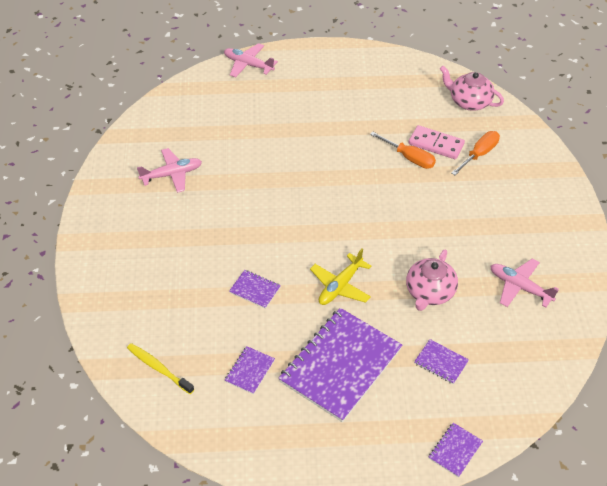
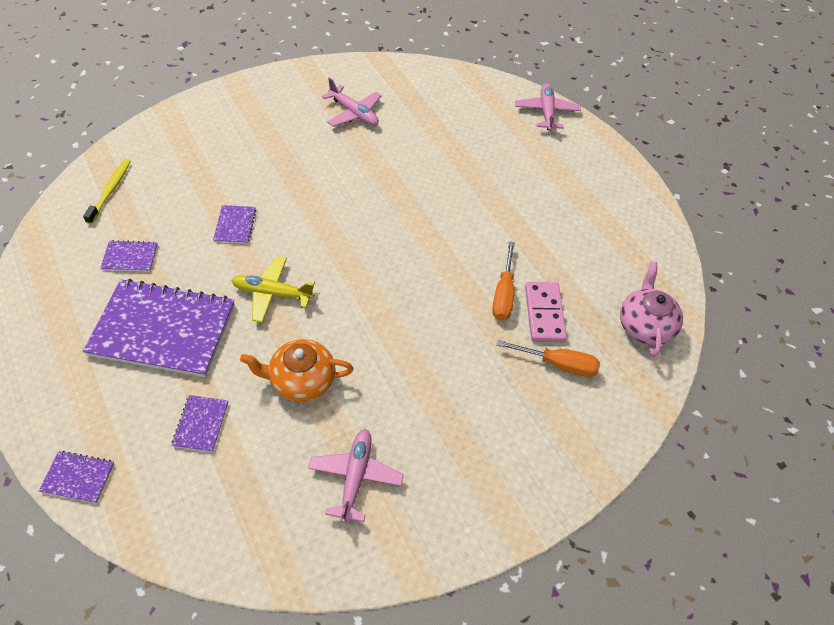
camera: 60 degrees right, 5 degrees up
(429, 292) = (301, 380): pink teapot -> orange teapot

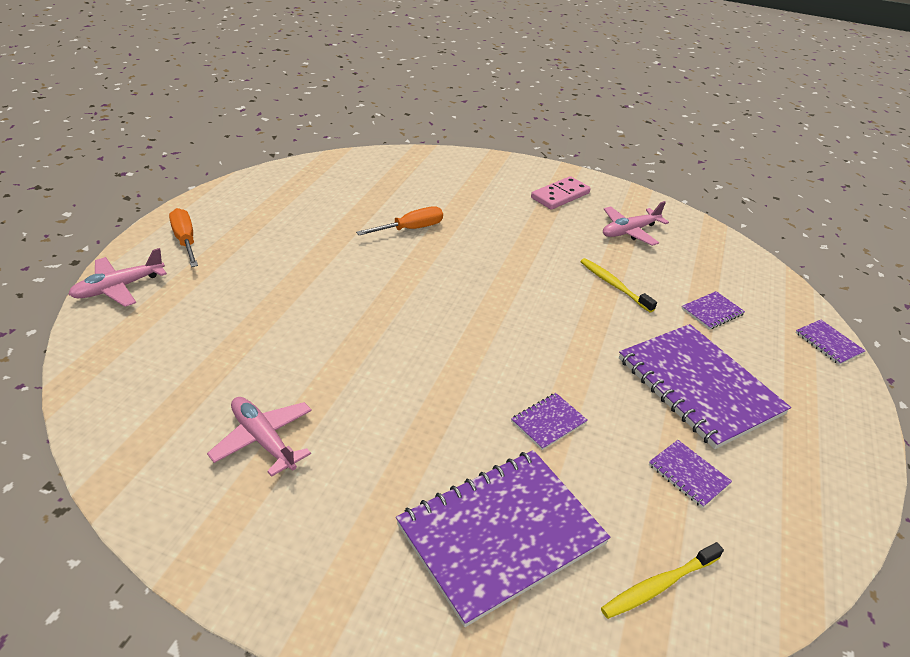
camera: 130 degrees left, 15 degrees down
(202, 158) = (501, 534): none -> purple notebook
(272, 293) = (576, 344): yellow plane -> none
(301, 380) = (614, 285): orange teapot -> yellow toothbrush
(354, 113) = (263, 439): pink plane -> pink plane turned 45 degrees counterclockwise
(544, 313) = (405, 207): pink domino -> pink domino (560, 196)
(559, 364) = (441, 189): orange screwdriver -> orange screwdriver (185, 240)
(644, 325) = (362, 168): pink teapot -> none

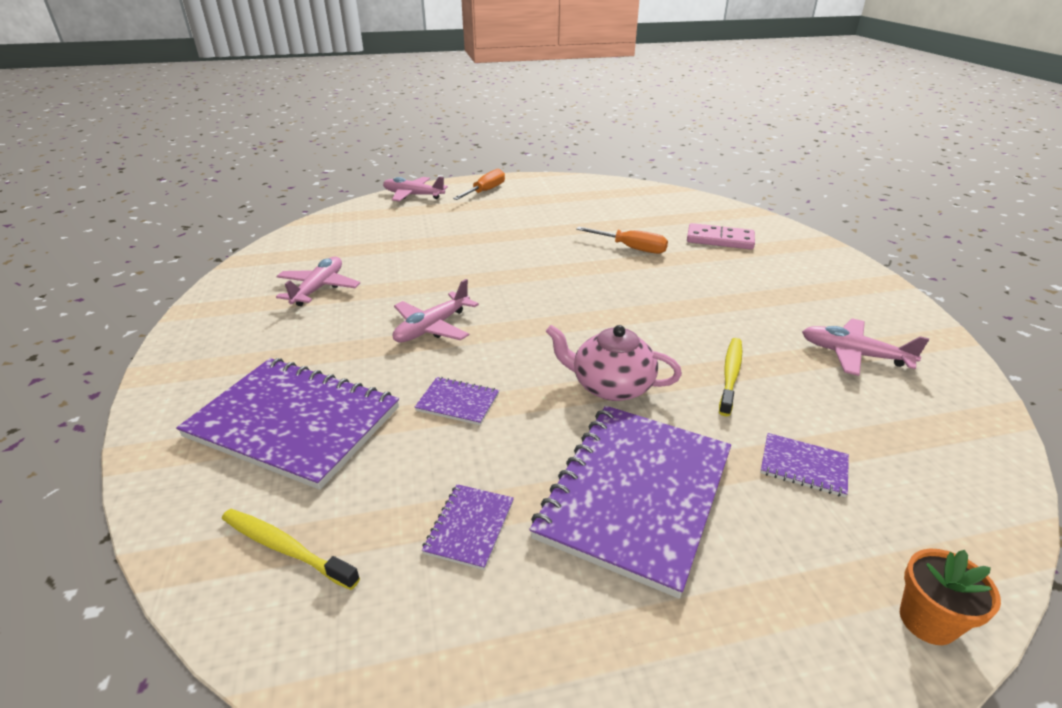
camera: 60 degrees right, 5 degrees down
(425, 391) = (432, 327): none -> pink plane
(560, 196) = (830, 293): pink domino -> pink domino (719, 240)
(586, 339) = (611, 386): none -> pink teapot
(828, 343) = (927, 621): purple notebook -> orange flower pot

